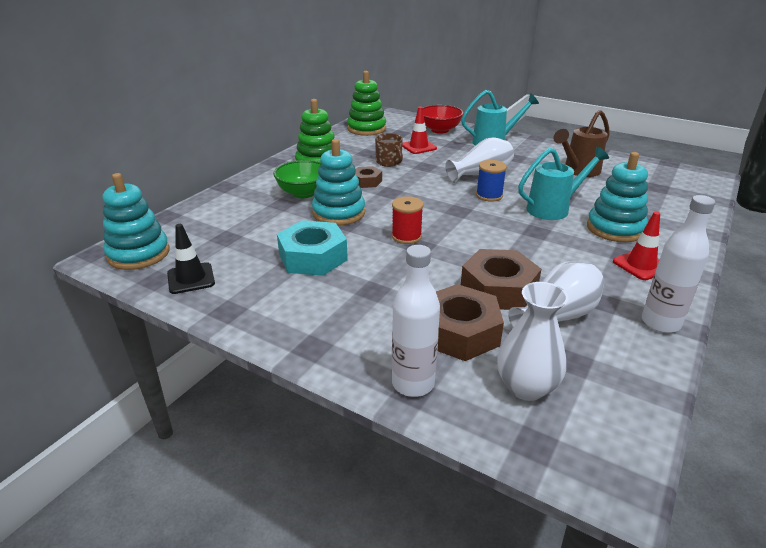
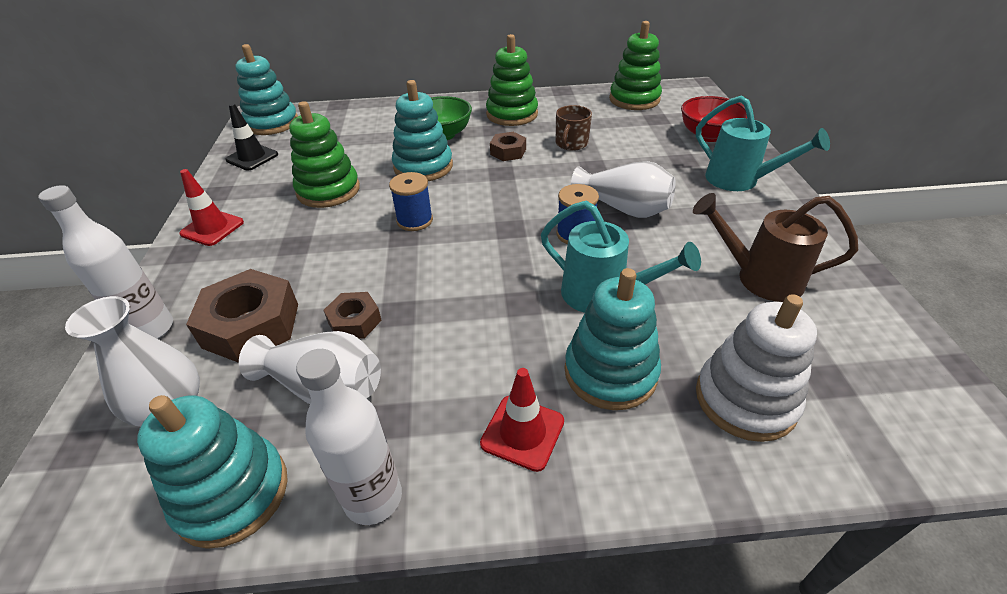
camera: 55 degrees right, 10 degrees up
(313, 257) = (328, 190): turquoise nut -> green stacking toy
(406, 236) = (415, 220): red spool -> blue spool
(418, 147) = (638, 143): red traffic cone -> red traffic cone (212, 228)
(498, 289) = (354, 321): brown nut -> brown nut, size x0.55
(628, 374) = (232, 493): none -> turquoise stacking toy
(657, 207) = (745, 399): none -> white stacking toy

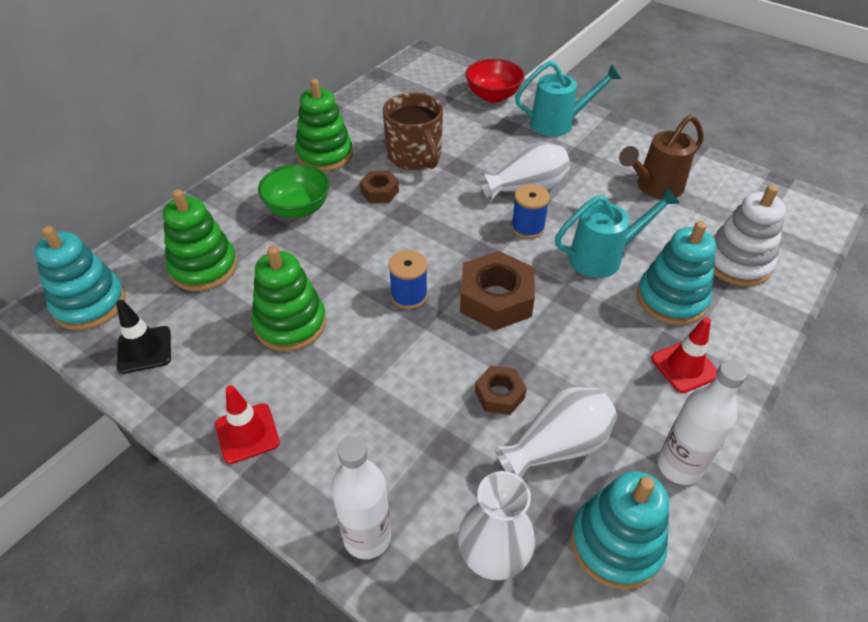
camera: 50 degrees left, 5 degrees up
(251, 325) = (437, 461): brown nut -> brown nut (496, 299)
(423, 167) = (334, 248): turquoise stacking toy -> none
(571, 144) = (414, 156): brown mug -> brown mug, size x1.67
(634, 99) = (398, 89): green stacking toy -> green stacking toy (204, 267)

